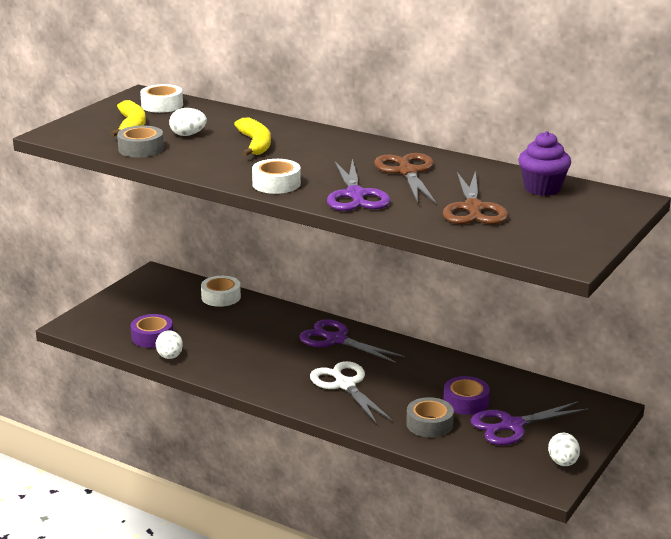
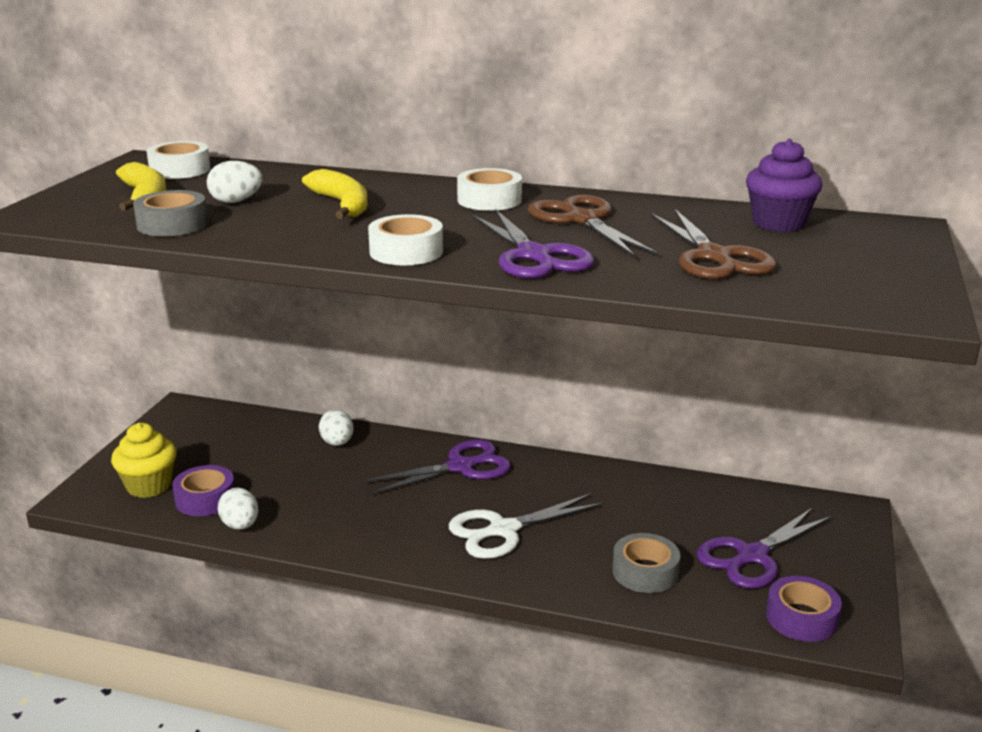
camera: 15 degrees left, 0 degrees up
(118, 324) = (149, 486): none -> yellow cupcake
(221, 297) = (283, 428): white tape -> white tape (489, 200)
(336, 339) = (461, 467): purple scissors -> purple scissors turned 135 degrees clockwise
(345, 385) = (503, 530): white scissors -> white scissors turned 75 degrees counterclockwise
(466, 402) = (673, 530): purple tape -> purple tape (801, 618)
(563, 463) = (850, 601): white egg -> white egg (337, 443)

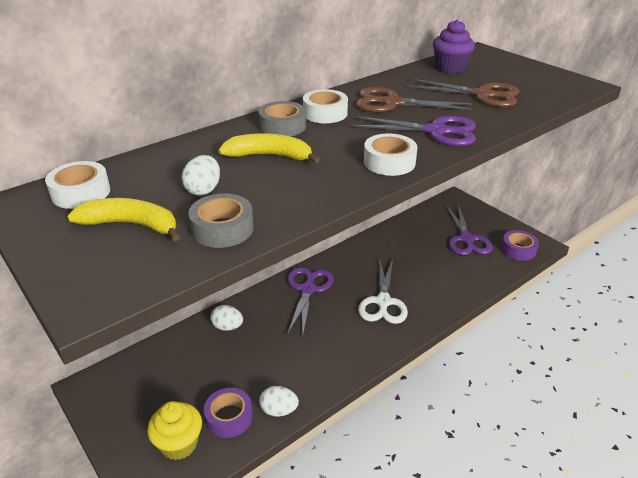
camera: 55 degrees left, 10 degrees up
(645, 572) = (455, 274): grey tape -> grey tape (282, 126)

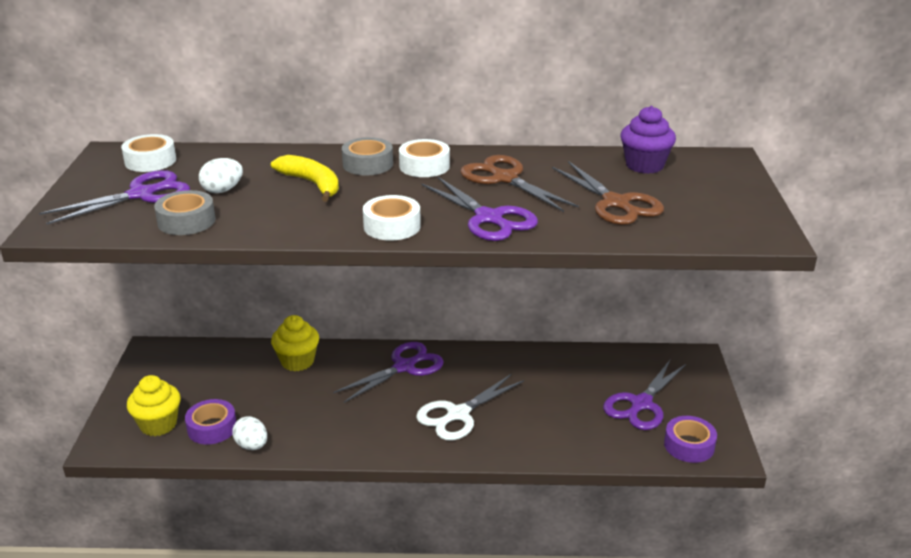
camera: 40 degrees right, 5 degrees down
(131, 225) = (142, 194): yellow banana -> purple scissors
(227, 327) = (297, 361): white egg -> yellow cupcake

